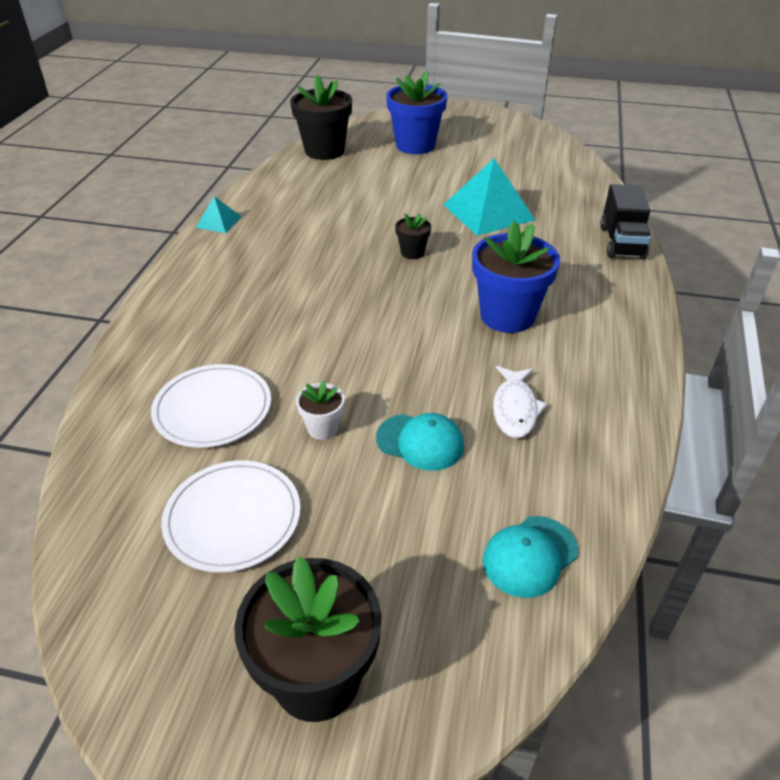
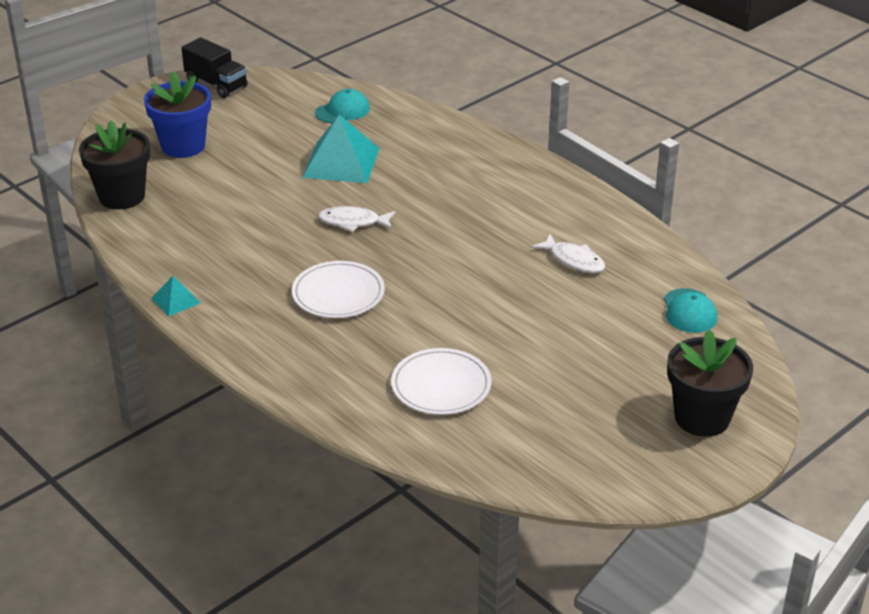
camera: 55 degrees left, 5 degrees down
(233, 518) = (558, 410): white plate -> white plate (338, 293)
(323, 428) = (512, 344): white flower pot -> none
(412, 252) = (353, 222): black flower pot -> white fish
(420, 442) = (565, 310): turquoise cap -> turquoise cap (342, 111)
(507, 316) = (480, 218): blue flower pot -> none
(621, 242) = (454, 129): black truck -> black truck (216, 85)

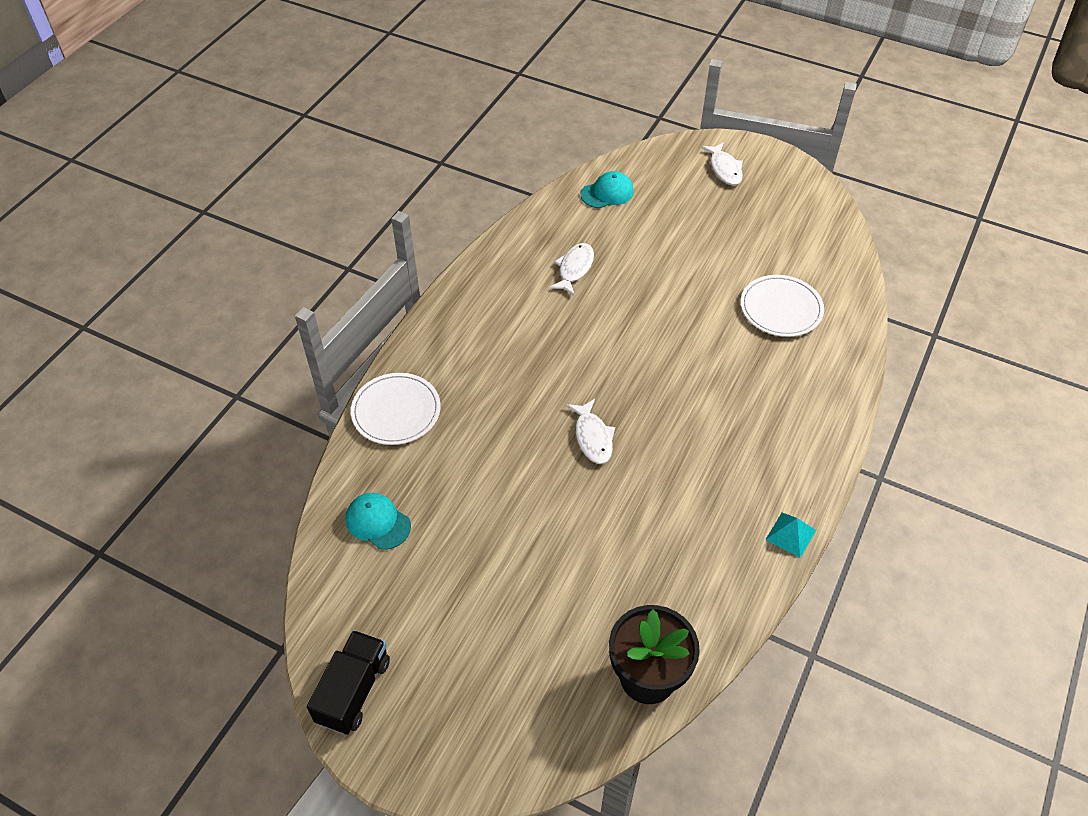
camera: 110 degrees left, 15 degrees up
(183, 146) = (516, 661): blue flower pot -> none
(338, 293) = (707, 411): white plate -> white plate (396, 411)
(341, 162) = (488, 485): turquoise pyramid -> none
(702, 417) = (724, 169): black flower pot -> white fish

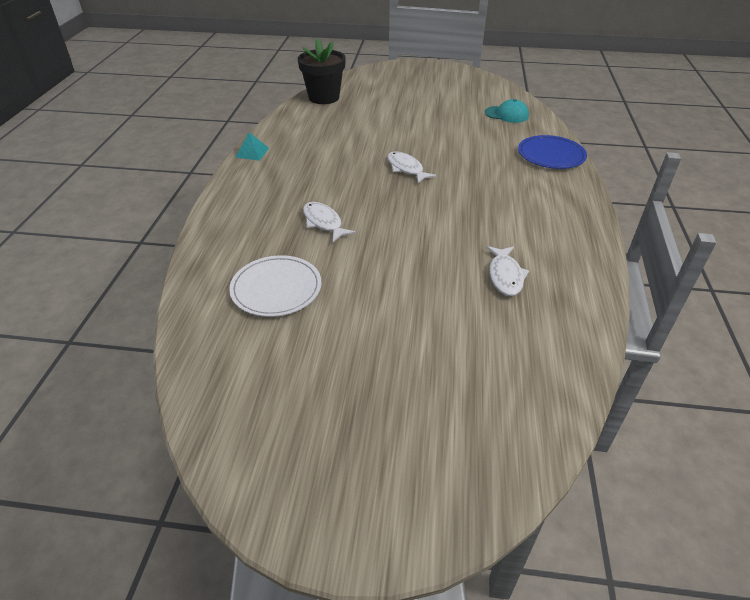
camera: 160 degrees right, 10 degrees down
(353, 691) = (461, 74): black truck -> none
(396, 411) = (551, 155): white plate -> blue plate
(607, 193) = (536, 378): turquoise cap -> none
(724, 169) = (396, 474): white fish -> white fish (323, 222)

